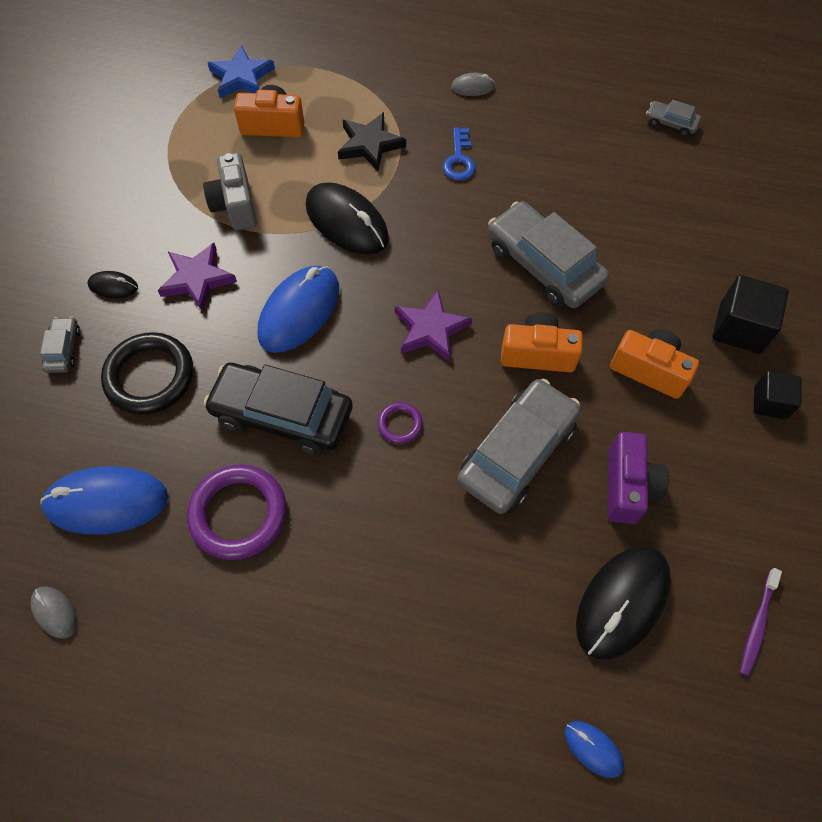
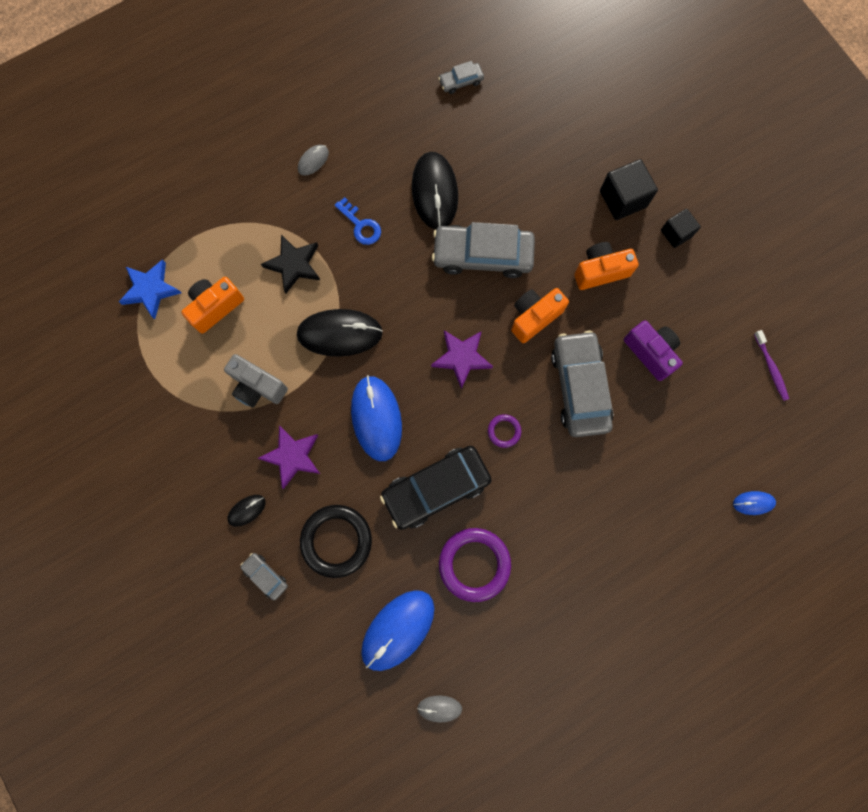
camera: 45 degrees left, 15 degrees up
(622, 602) = (703, 418): black mouse -> black mouse (435, 192)

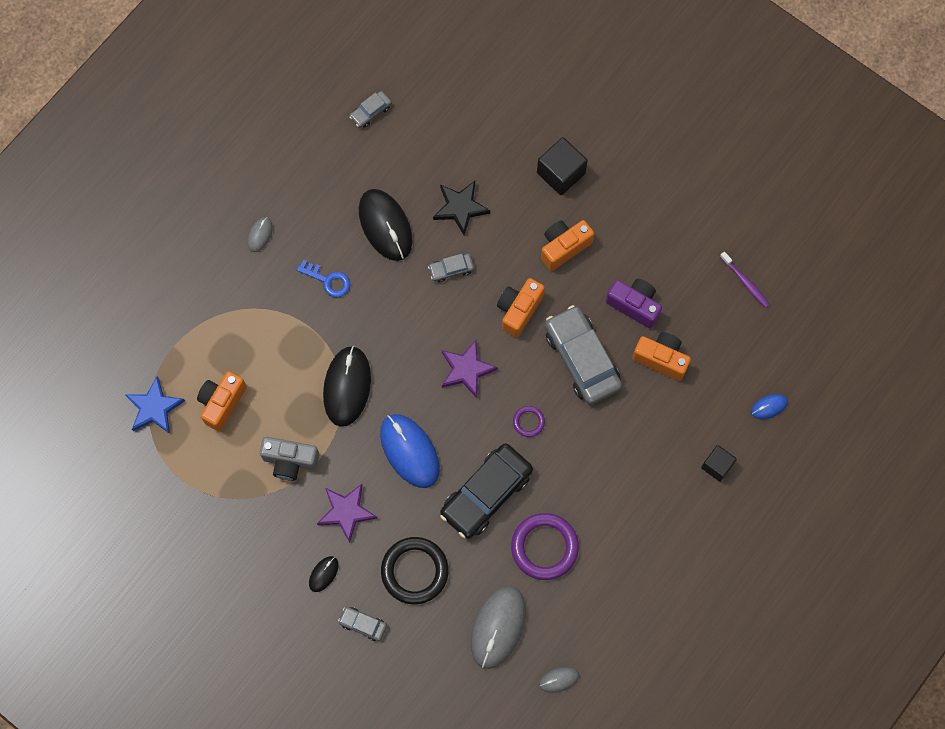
camera: 20 degrees left, 5 degrees down
(294, 264) = (280, 338): black star -> black star (460, 208)
(340, 333) = (347, 387): black mouse -> black mouse turned 60 degrees counterclockwise
(398, 630) = (498, 627): blue mouse -> grey mouse
(482, 255) = (451, 269): grey car -> grey car, size x0.46
(659, 415) = (661, 359): none -> orange camera
(676, 233) = (620, 188): black cube -> black cube (717, 466)

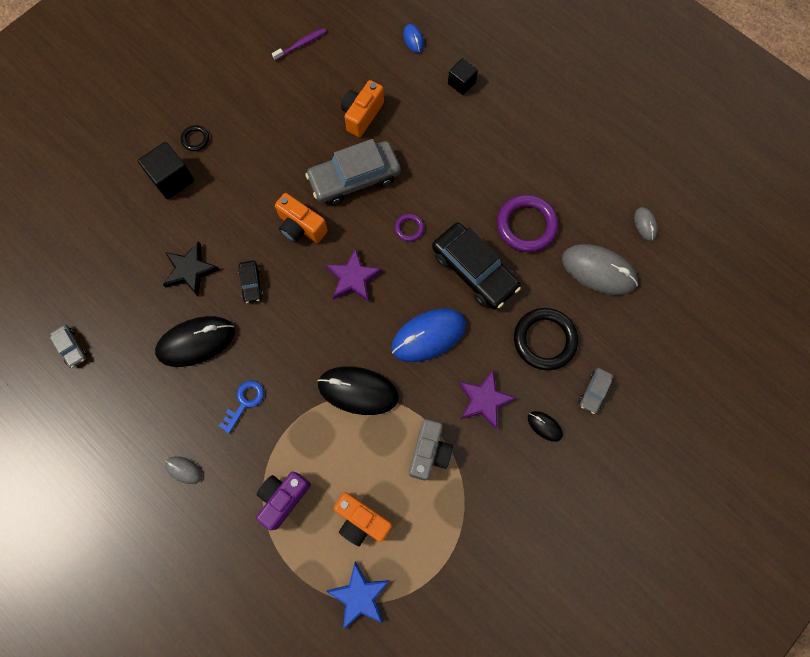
camera: 85 degrees left, 0 degrees up
(451, 269) = (251, 283): grey car -> black car
(564, 247) = (245, 183): orange camera -> none
(610, 188) = (195, 139): none -> black ring
(634, 305) = (310, 131): purple camera -> purple camera (283, 498)

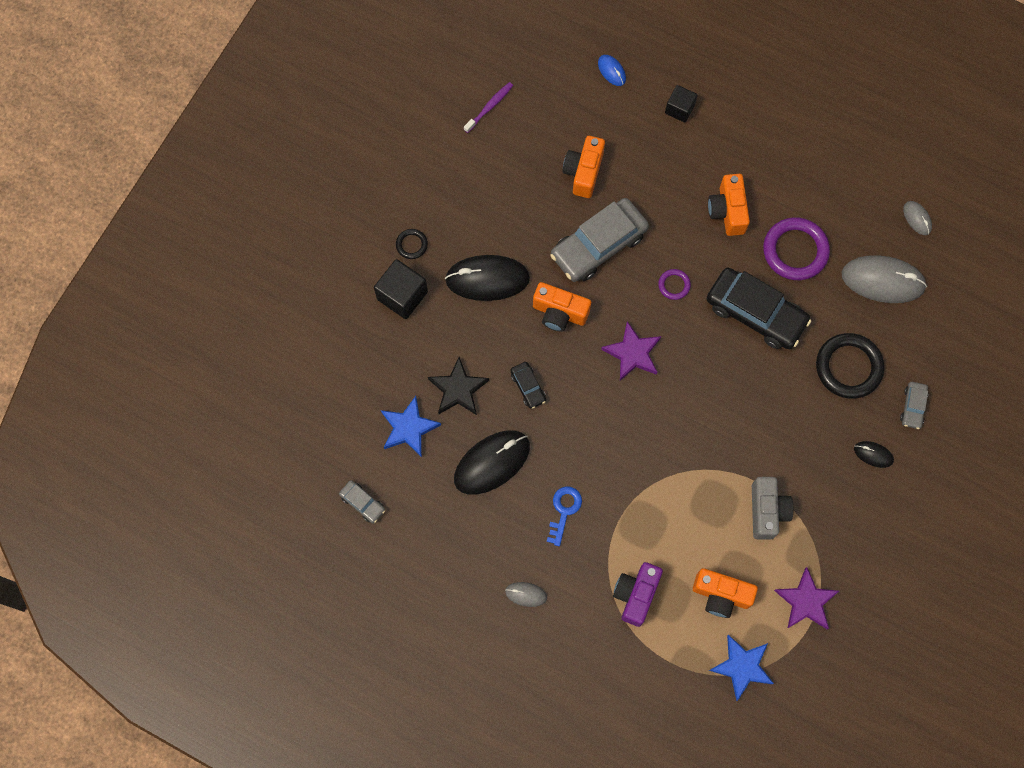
camera: 15 degrees left, 0 degrees up
(135, 293) = (408, 428): none -> blue star
(358, 391) = (676, 469): black mouse -> black mouse (487, 279)
(428, 336) = (729, 394): blue mouse -> none
(476, 177) = (727, 211): none -> orange camera
(484, 400) = (806, 444): purple star -> purple star (806, 601)

